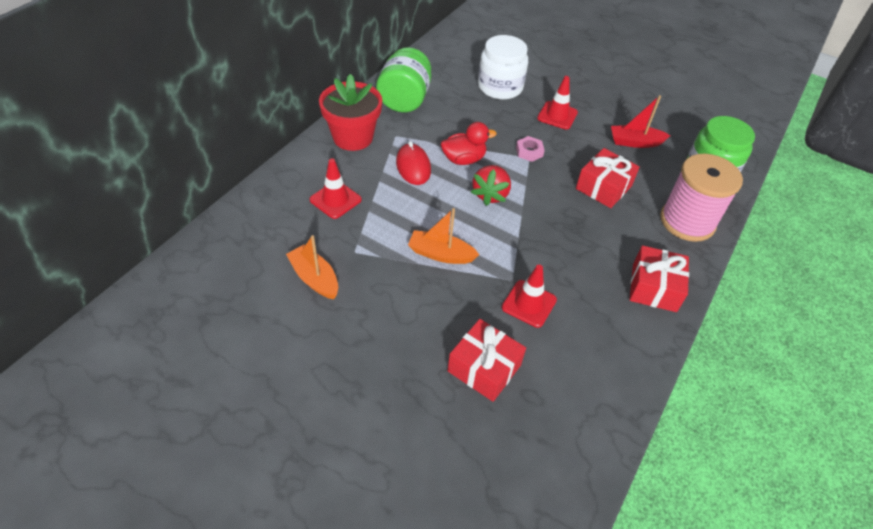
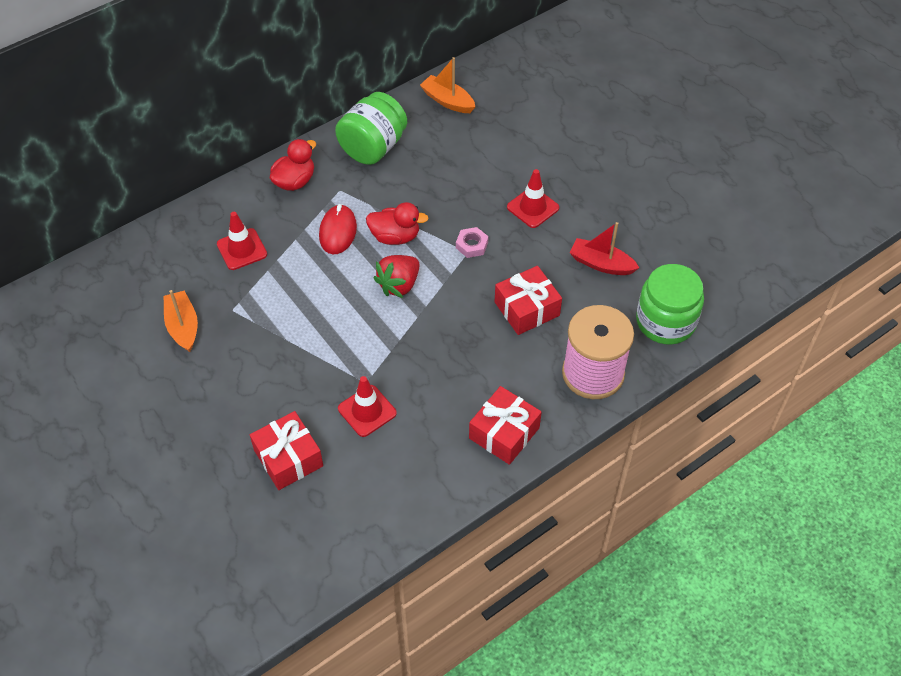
camera: 25 degrees right, 5 degrees up
(353, 137) = (294, 181): red flower pot -> red duck
(440, 254) = (312, 336): orange boat -> orange boat (447, 101)
(500, 87) = (489, 155): white jar -> none

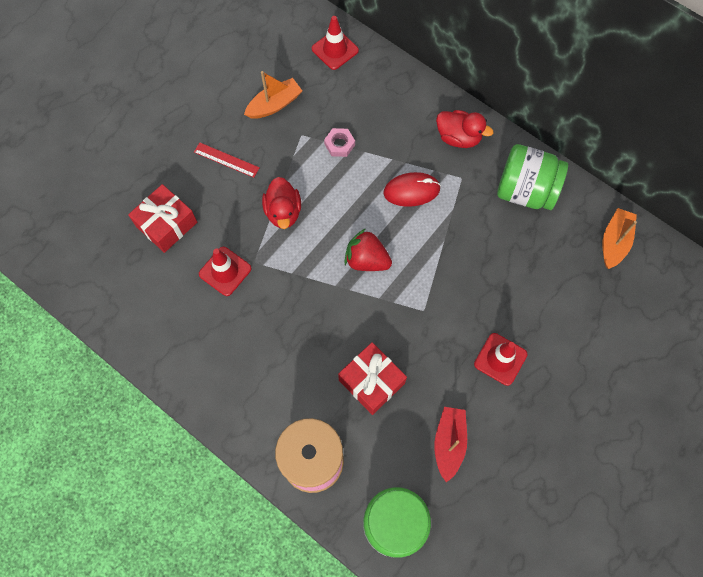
camera: 75 degrees right, 15 degrees up
(232, 385) = (226, 160): none -> red ruler
(242, 249) = (367, 121): red traffic cone -> red traffic cone (335, 50)
(395, 236) = (421, 241): red duck -> red duck (283, 212)
(472, 245) = (433, 312): pink nut -> pink nut (339, 144)
(504, 433) = (228, 392): red gift -> none

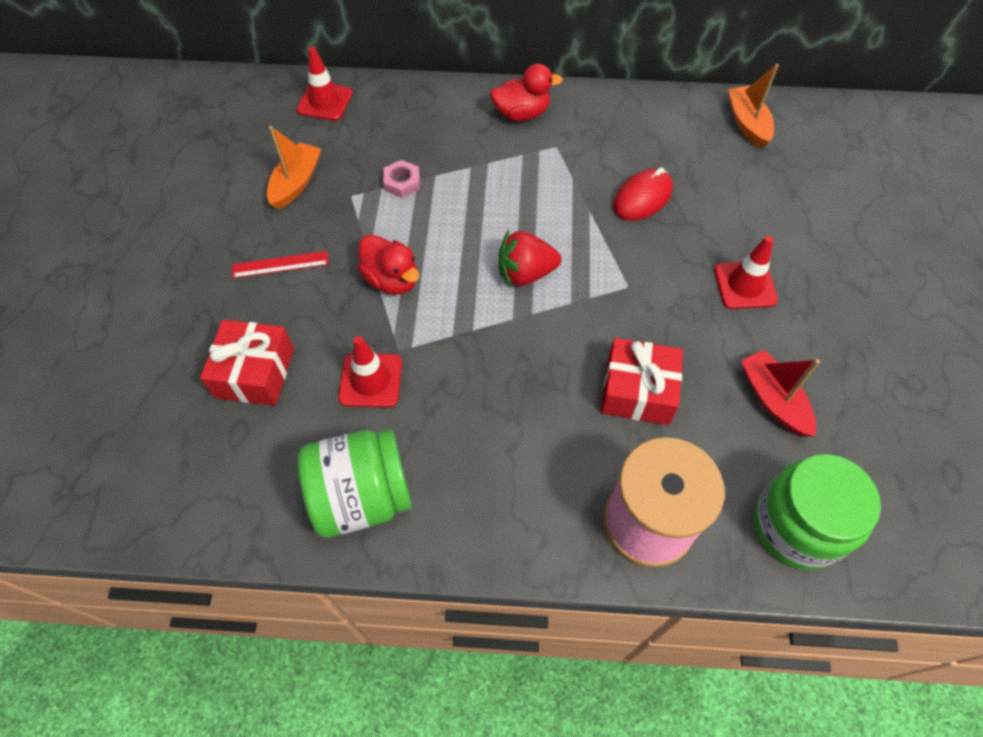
camera: 35 degrees left, 10 degrees down
(411, 191) = (516, 184): red mouse -> red mouse (642, 198)
(525, 191) = (627, 125): green jar -> green jar (362, 496)

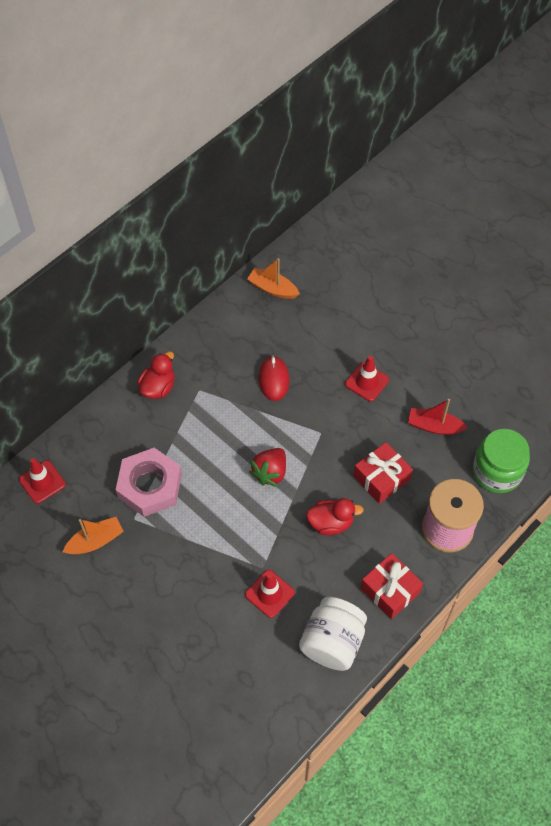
camera: 50 degrees left, 0 degrees up
(255, 372) = (214, 647): red gift -> red gift (390, 590)
(280, 264) = (151, 589): red ruler -> none
(296, 183) = (95, 541): orange boat -> orange boat turned 90 degrees clockwise
(362, 496) = (332, 642): green jar -> white jar
(392, 280) = (214, 539): red duck -> red duck (331, 523)
(402, 182) = (150, 486): pink nut -> pink nut, size x2.30

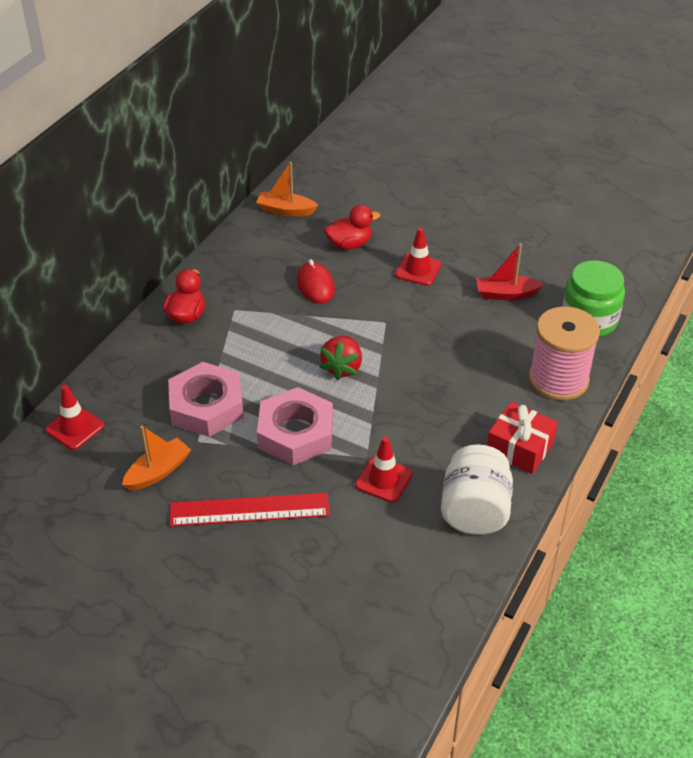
camera: 15 degrees left, 15 degrees down
(156, 595) = (249, 509): none -> red ruler
(213, 530) = (295, 433): none -> pink nut
(331, 523) = (428, 399): red duck -> red duck (349, 244)
(381, 478) = (468, 349): red gift -> none

